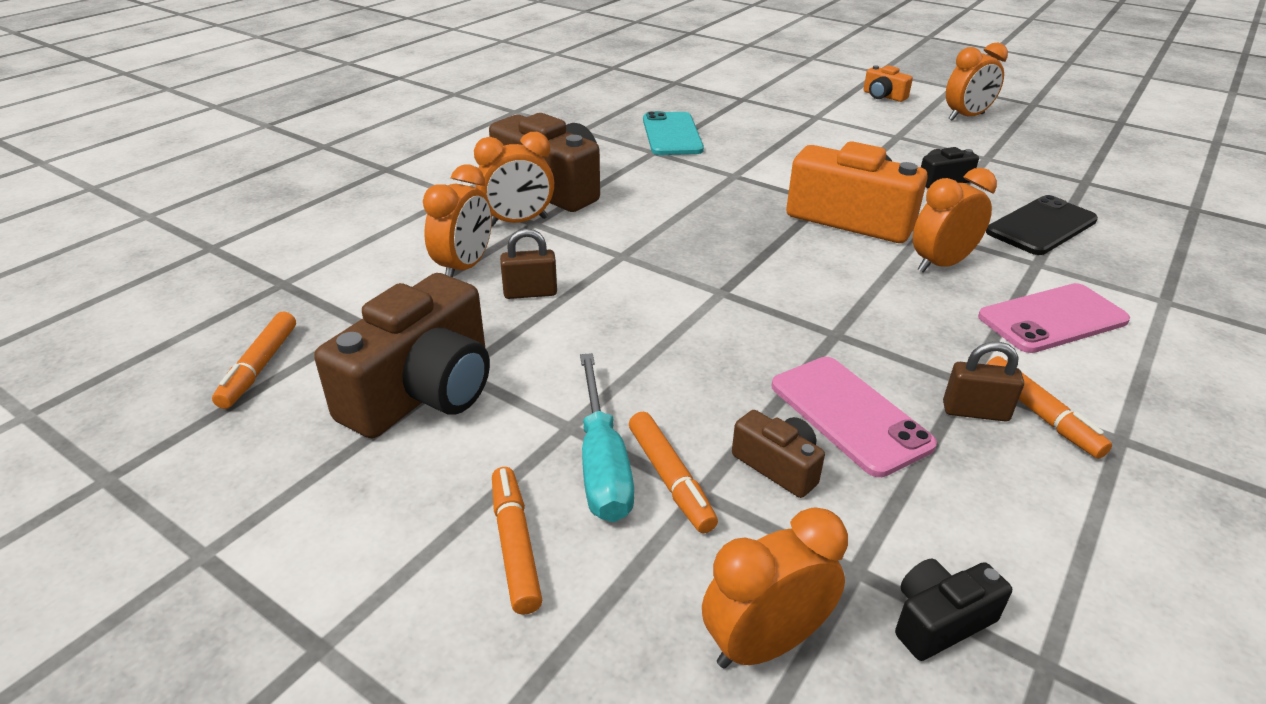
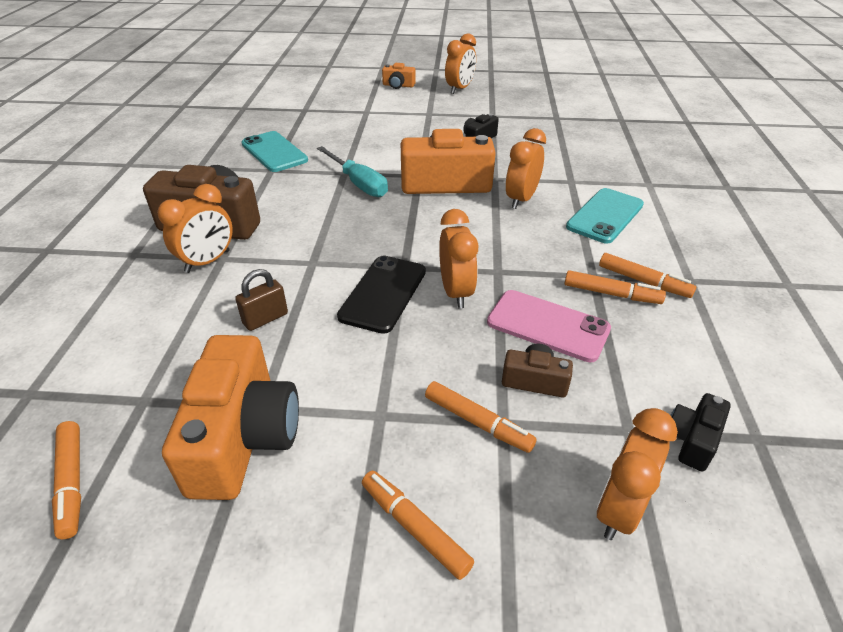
camera: 30 degrees left, 5 degrees up
(423, 391) = (244, 437): brown camera -> orange camera
(464, 267) = (193, 316): orange clock -> orange clock (456, 292)
(602, 463) = (425, 433): turquoise screwdriver -> turquoise screwdriver (358, 183)
(975, 411) = (611, 294): brown padlock -> orange marker
(1041, 226) = (555, 155): black phone -> black phone (383, 294)
(1052, 319) = (605, 216): pink phone -> turquoise phone

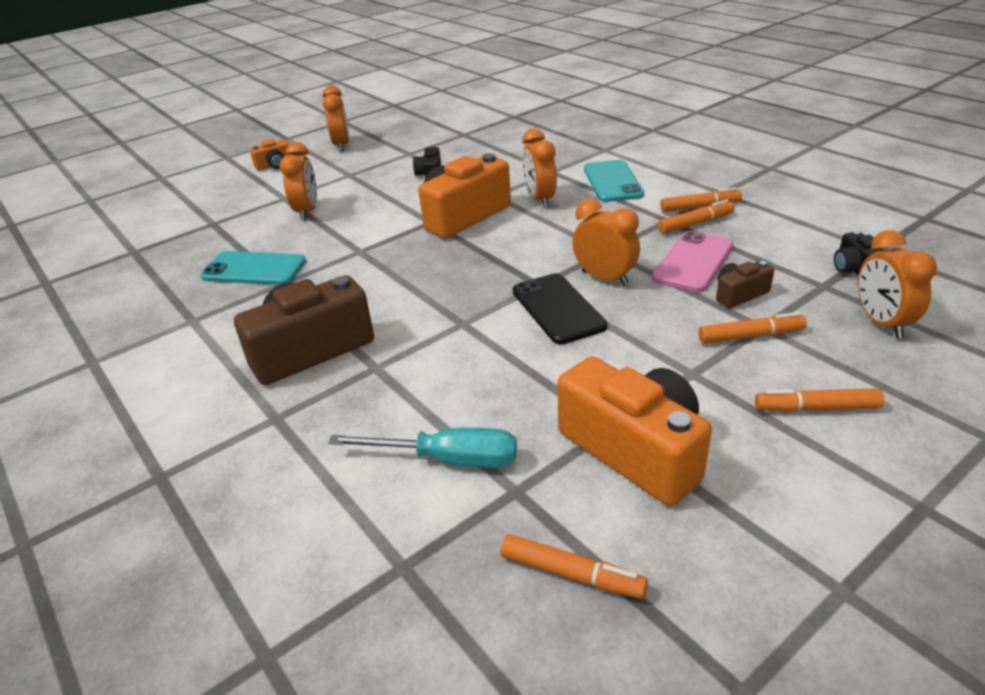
camera: 40 degrees left, 5 degrees down
(207, 261) = (367, 377): orange clock -> orange clock (307, 211)
(265, 319) = (502, 379): brown padlock -> none
(358, 183) = (389, 252): turquoise screwdriver -> turquoise screwdriver (447, 459)
(548, 326) = (693, 262): pink phone -> pink phone turned 45 degrees counterclockwise

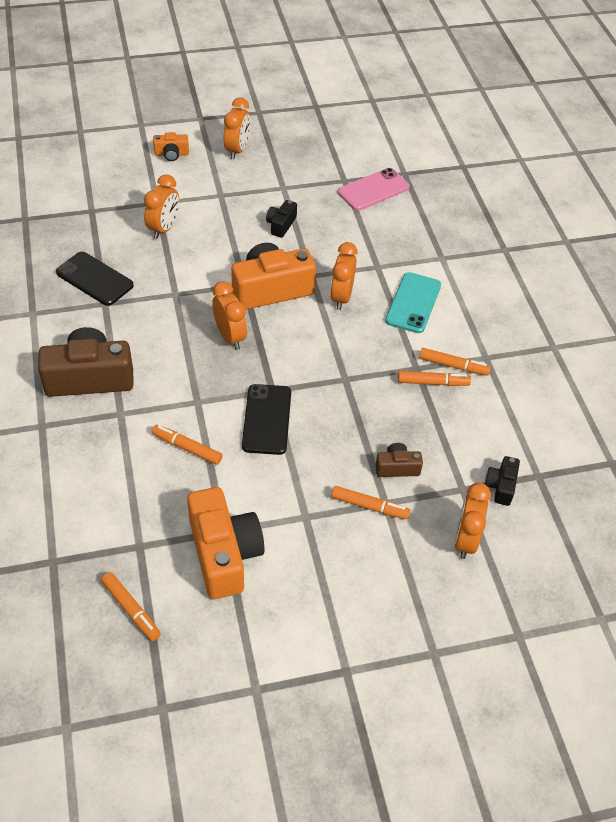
camera: 20 degrees right, 15 degrees up
(254, 269) = (94, 279): turquoise phone -> black phone
(447, 459) = (117, 506): turquoise screwdriver -> none
(604, 278) = (320, 406): orange clock -> orange clock (230, 337)
(693, 262) = (394, 421): pink phone -> pink phone (373, 190)
(817, 408) = (354, 580): orange marker -> orange marker (187, 448)

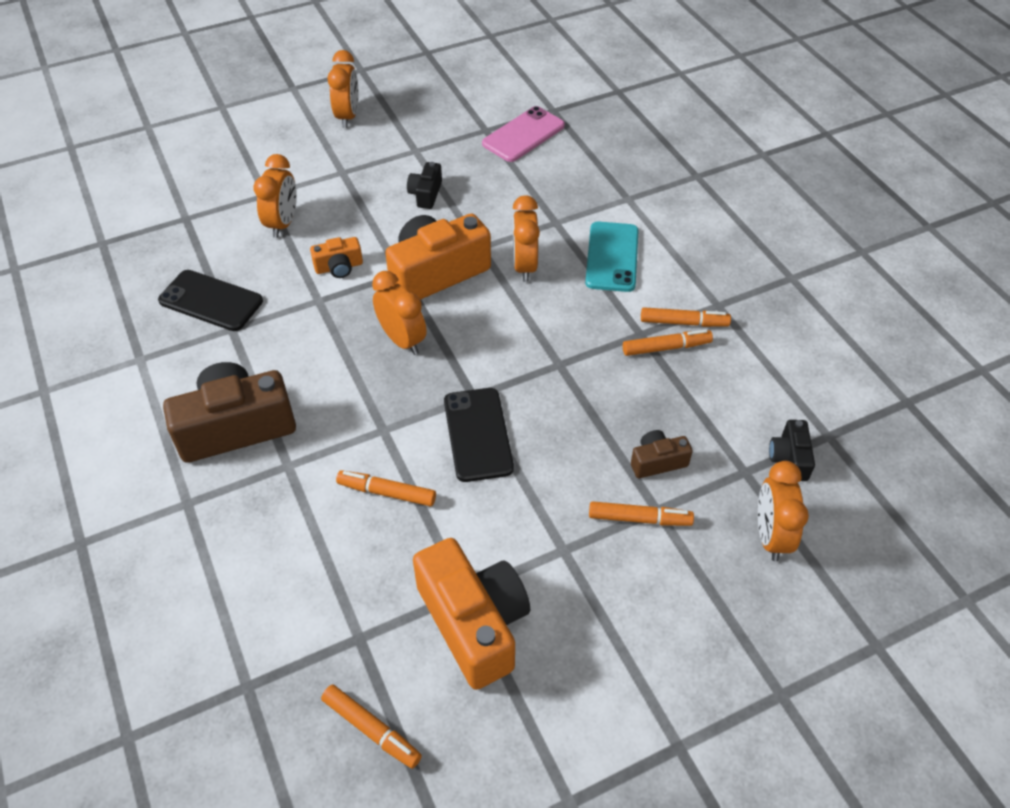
camera: 10 degrees left, 0 degrees up
(171, 154) = (269, 135): orange camera -> orange camera (339, 267)

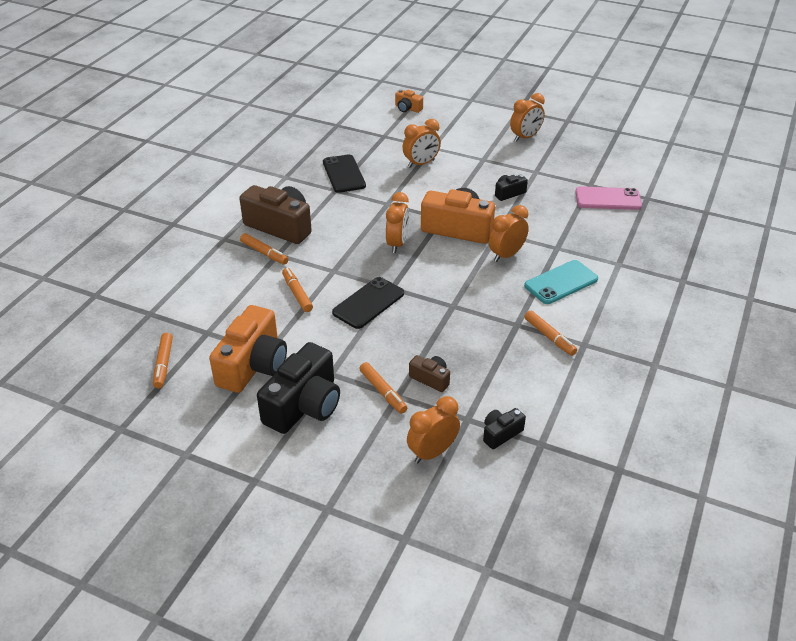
camera: 50 degrees right, 10 degrees down
(339, 267) = (417, 197): orange camera -> orange camera (407, 108)
(595, 612) = (304, 405): none -> black camera
(666, 347) = (520, 339): orange marker -> orange marker (264, 253)

